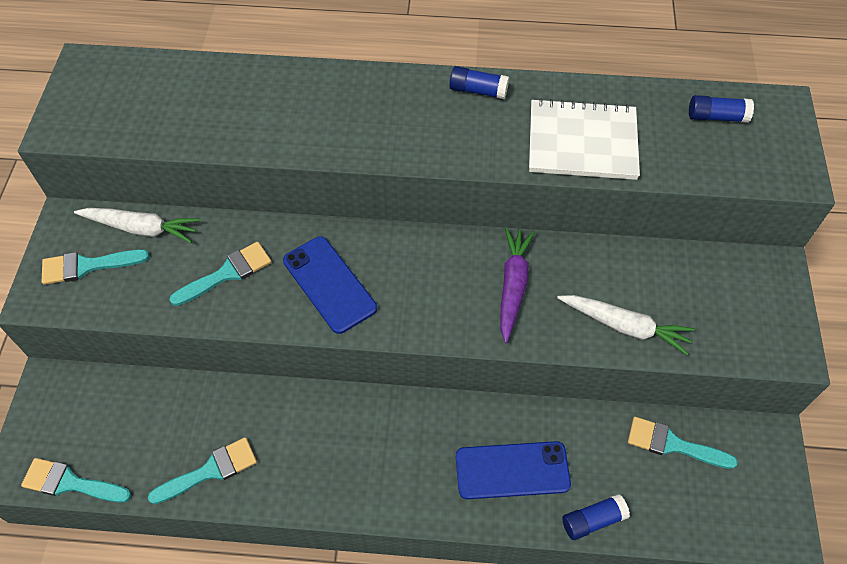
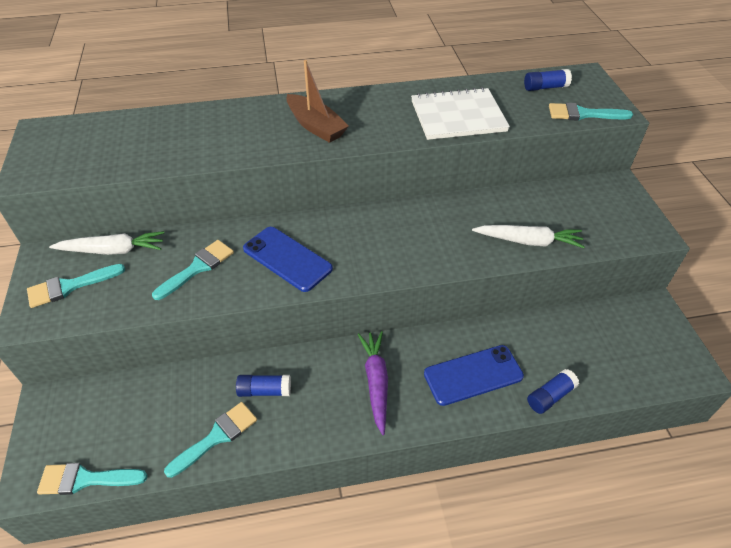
camera: 15 degrees left, 10 degrees down
(400, 122) = (316, 126): none -> brown boat
(478, 91) = (368, 98): blue glue stick -> blue glue stick (264, 391)
(513, 286) = (434, 232): purple carrot -> purple carrot (376, 382)
(672, 444) = (586, 328): turquoise brush -> turquoise brush (583, 114)

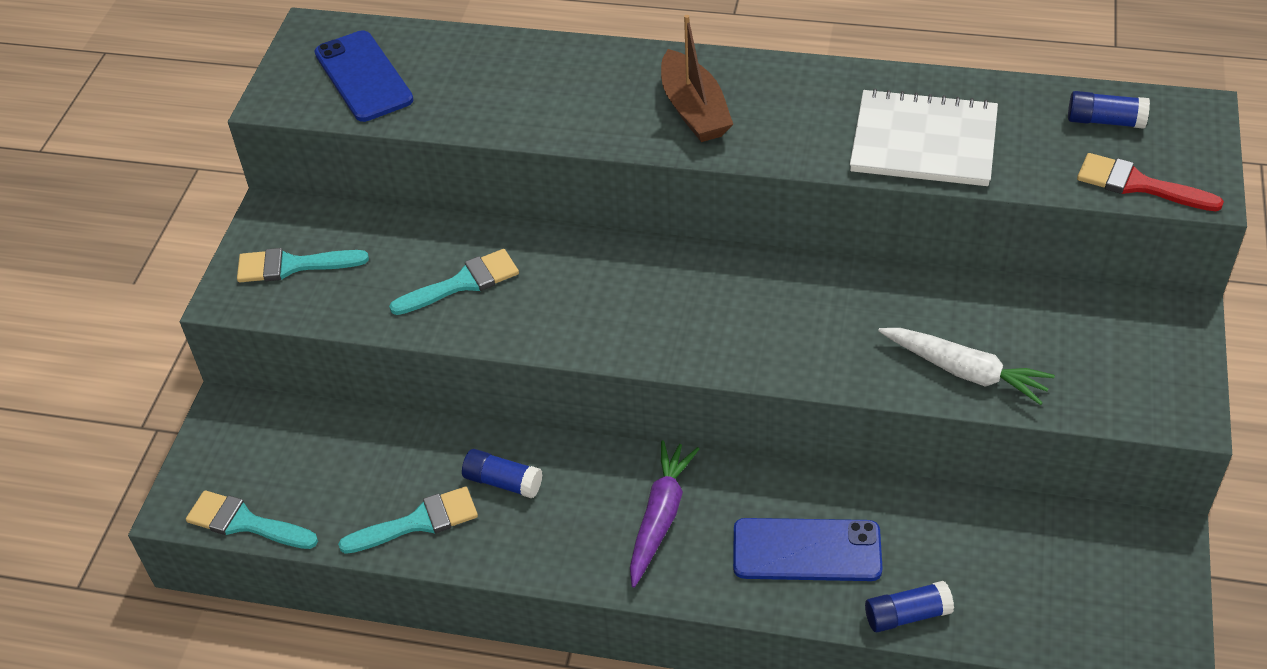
camera: 25 degrees right, 0 degrees up
(113, 250) = (361, 228): white carrot -> none
(287, 259) = (589, 302): blue phone -> blue phone (363, 77)
(583, 114) = (1137, 184): turquoise brush -> red brush

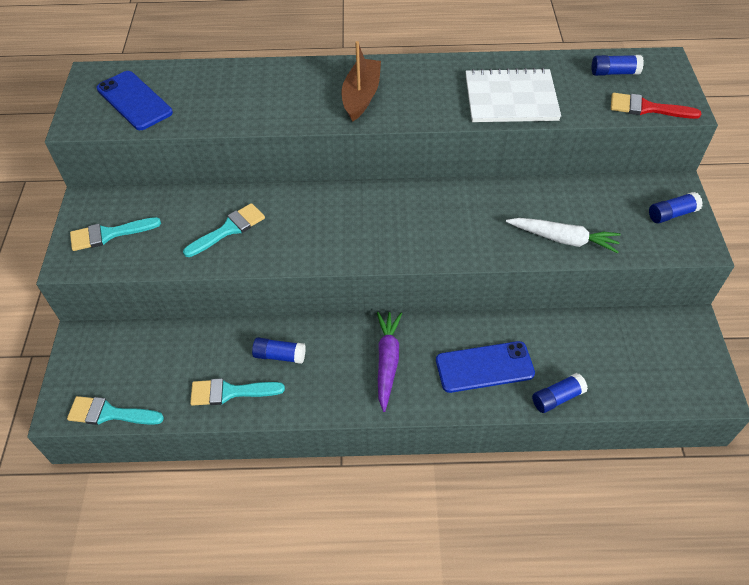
camera: 15 degrees left, 5 degrees up
(419, 522) = (230, 392): turquoise brush -> turquoise brush turned 150 degrees counterclockwise
(694, 110) = (361, 96): brown boat -> brown boat turned 135 degrees counterclockwise
(1155, 358) = (672, 214): none -> blue glue stick

